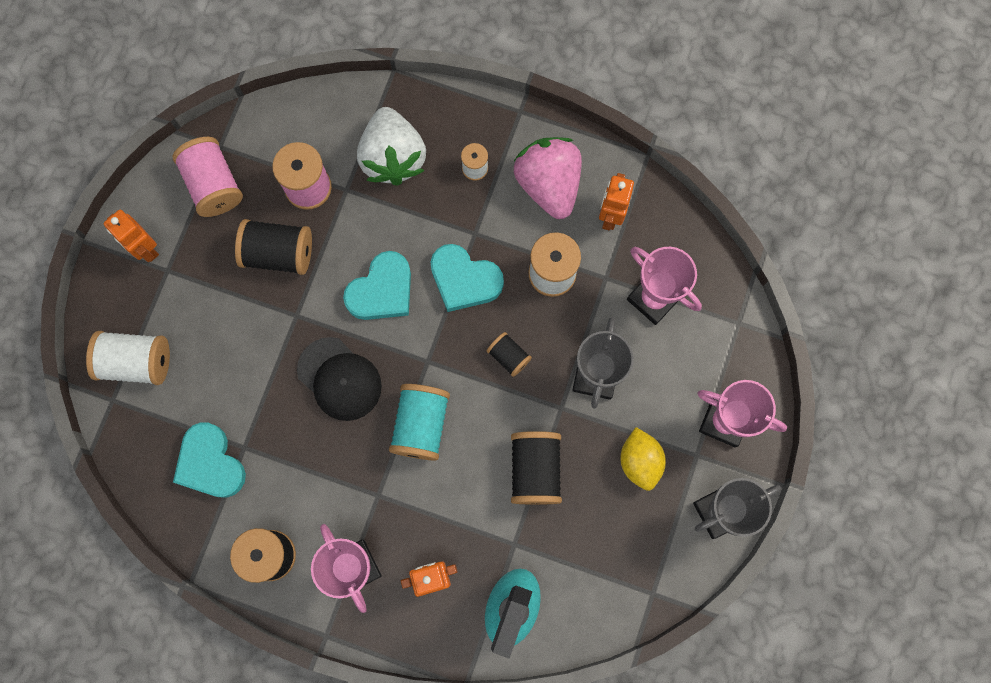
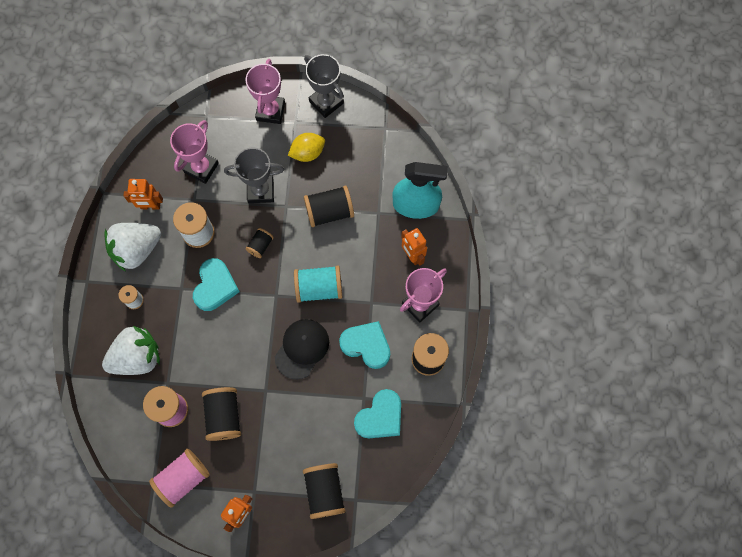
camera: 105 degrees left, 5 degrees down
(136, 362) = (324, 491): white spool -> black spool
(382, 291) = (235, 338): turquoise heart -> turquoise heart (366, 345)
(548, 184) = (136, 250): pink strawberry -> white strawberry

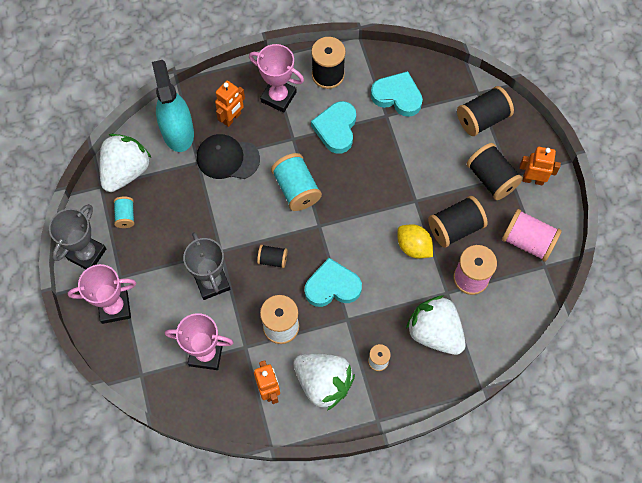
camera: 110 degrees left, 5 degrees down
(302, 348) = (362, 183): black cap -> black cap (227, 158)
(307, 153) = (153, 251): yellow lemon -> yellow lemon (413, 247)
(329, 212) = (212, 207): black spool -> black spool (491, 178)
(349, 140) = (125, 216): none -> turquoise spool
(392, 152) = (126, 171): none -> white strawberry

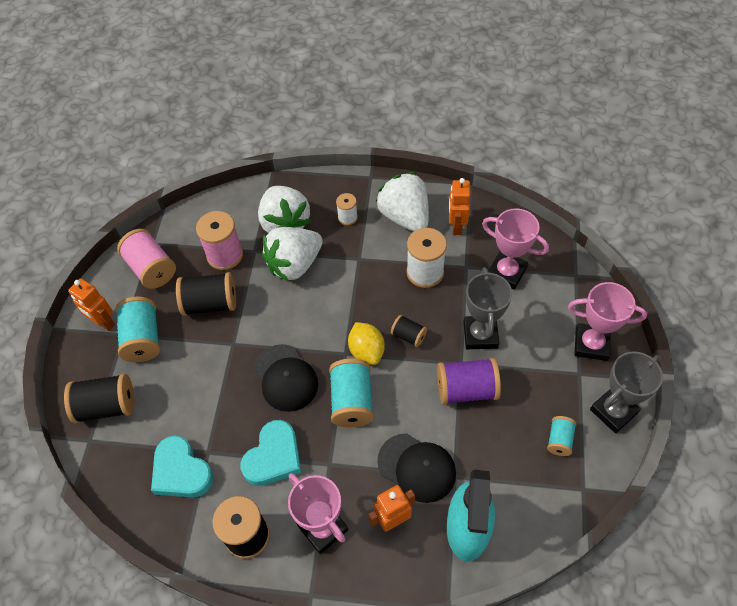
camera: 155 degrees left, 10 degrees down
(126, 171) = (547, 497): white strawberry -> white strawberry (294, 264)
(209, 230) = (466, 389): none -> purple spool
(332, 286) = (359, 291): turquoise heart -> none
(357, 188) = (285, 378): none -> black cap
(413, 247) = (261, 300): yellow lemon -> yellow lemon (366, 351)
(491, 178) = (143, 338): black spool -> turquoise spool

